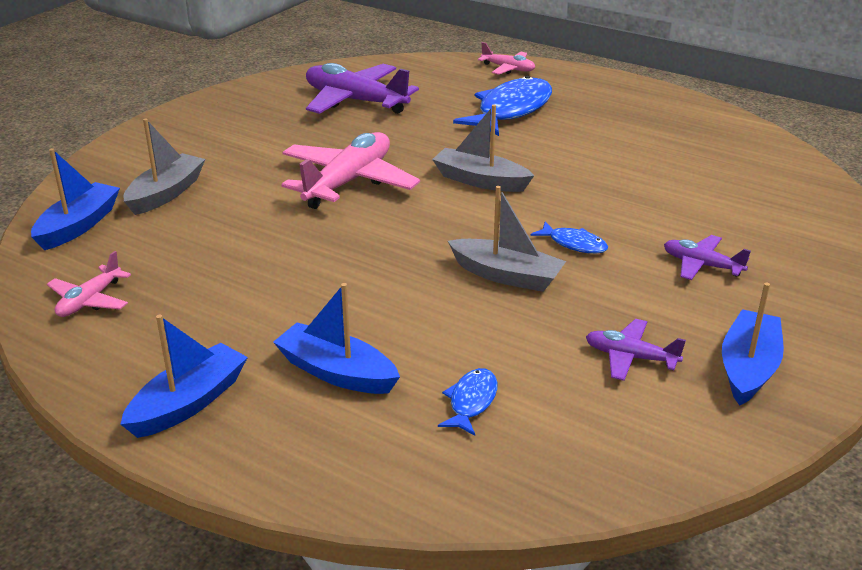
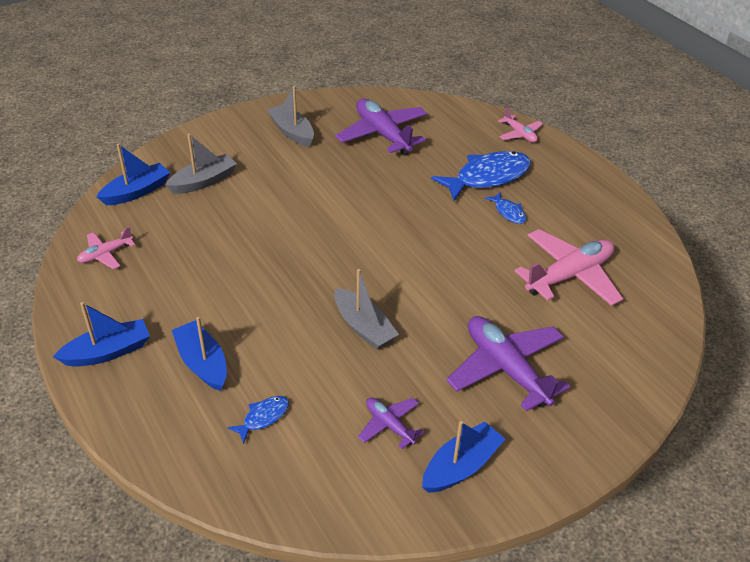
camera: 25 degrees right, 10 degrees up
(348, 182) = (322, 209): pink plane -> pink plane (569, 276)
(480, 181) = (412, 238): grey boat -> grey boat (292, 132)
(574, 244) = (431, 317): blue fish -> blue fish (508, 212)
(702, 265) = (506, 369): purple plane -> purple plane, size x1.94

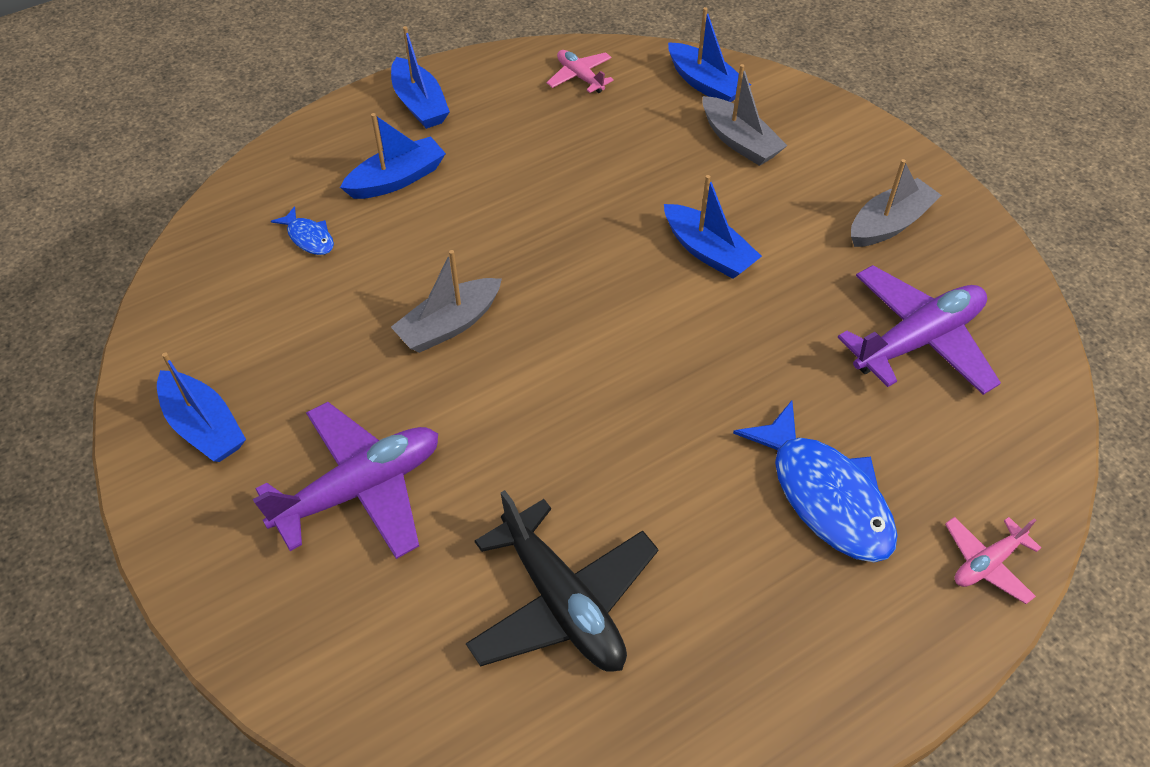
camera: 90 degrees right, 10 degrees up
(306, 203) = (708, 251): none -> blue boat
(389, 425) = (279, 354): purple plane -> none
(508, 212) = (726, 521): blue fish -> none
(569, 276) = (562, 602): pink plane -> black plane

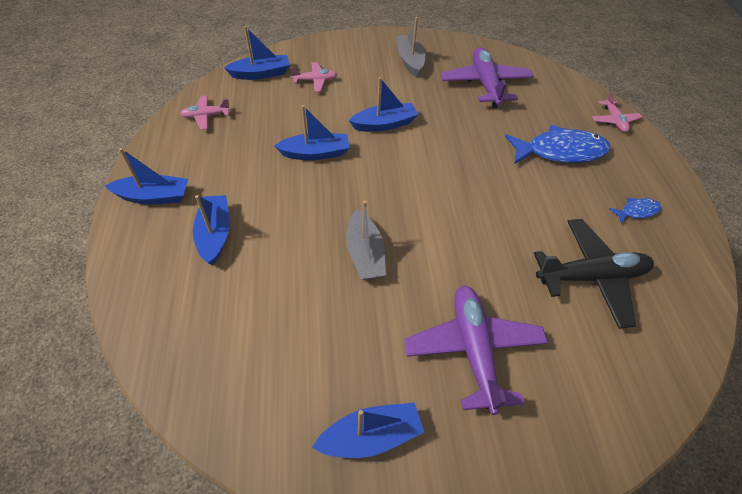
camera: 65 degrees left, 0 degrees up
(309, 237) = (229, 305): blue fish -> blue fish (637, 211)
(591, 205) = (315, 153): none -> blue boat
(739, 141) = (315, 81): grey boat -> pink plane

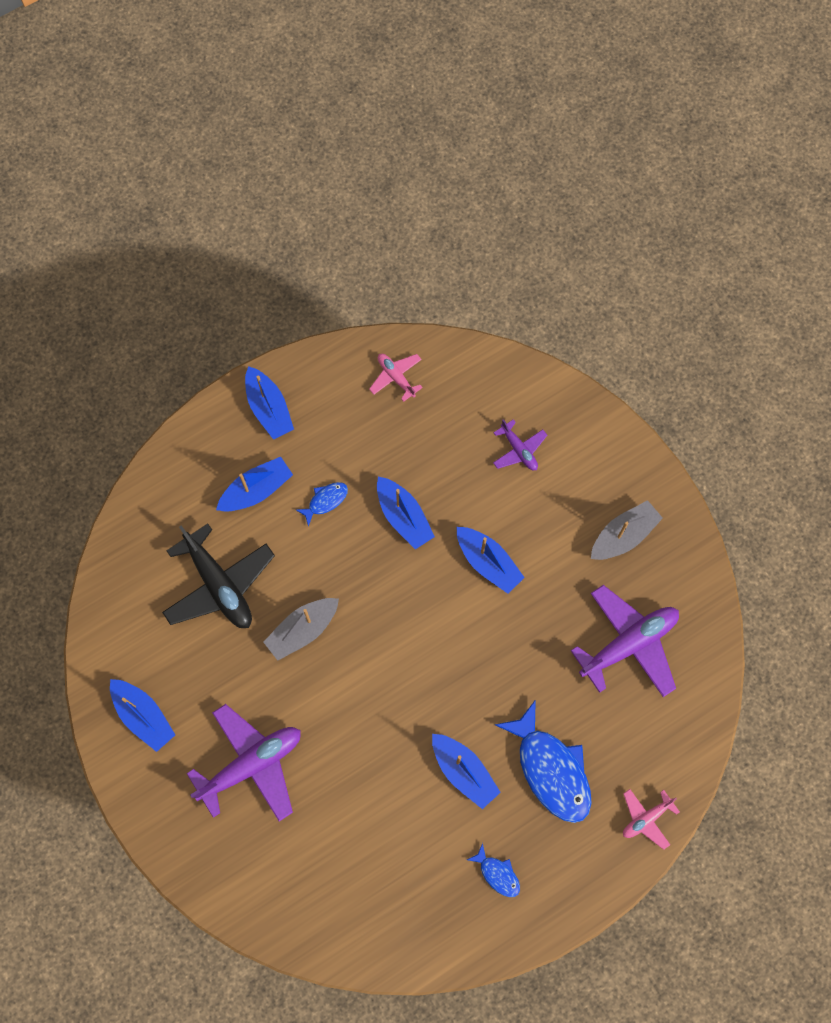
camera: 65 degrees right, 20 degrees up
(261, 74) = (496, 385): blue boat -> blue boat (463, 771)
(264, 193) = (325, 501): none -> blue fish
(315, 81) = (519, 450): pink plane -> purple plane
(591, 277) = (382, 845): black plane -> black plane (219, 584)

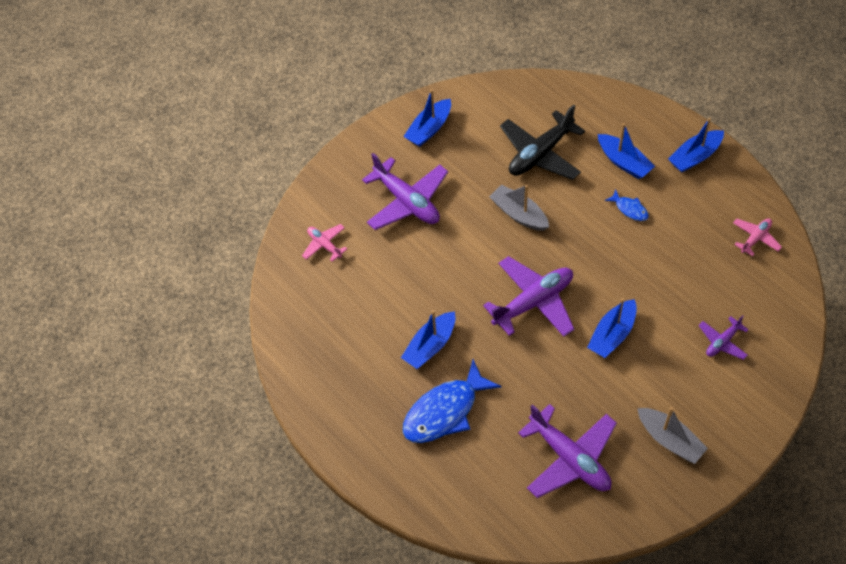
camera: 85 degrees right, 15 degrees down
(403, 516) = (633, 265): blue boat -> none
(429, 640) = (533, 302): none -> purple plane
(497, 874) = (352, 384): blue fish -> none
(646, 818) = (417, 494): pink plane -> pink plane (324, 245)

